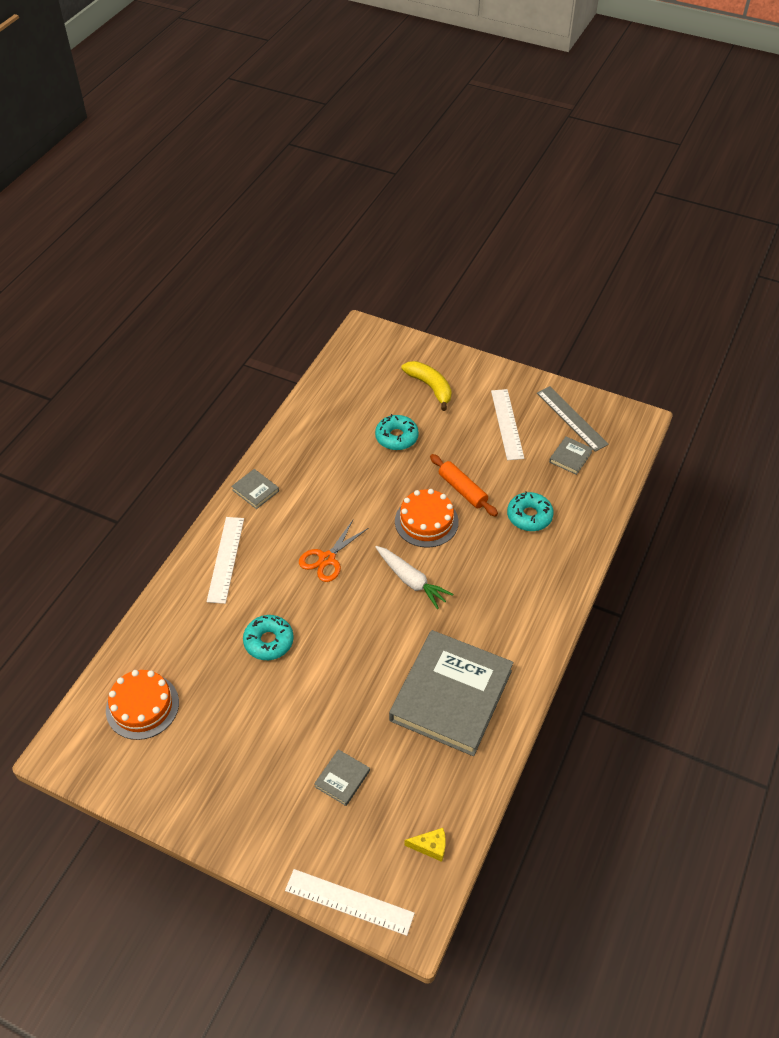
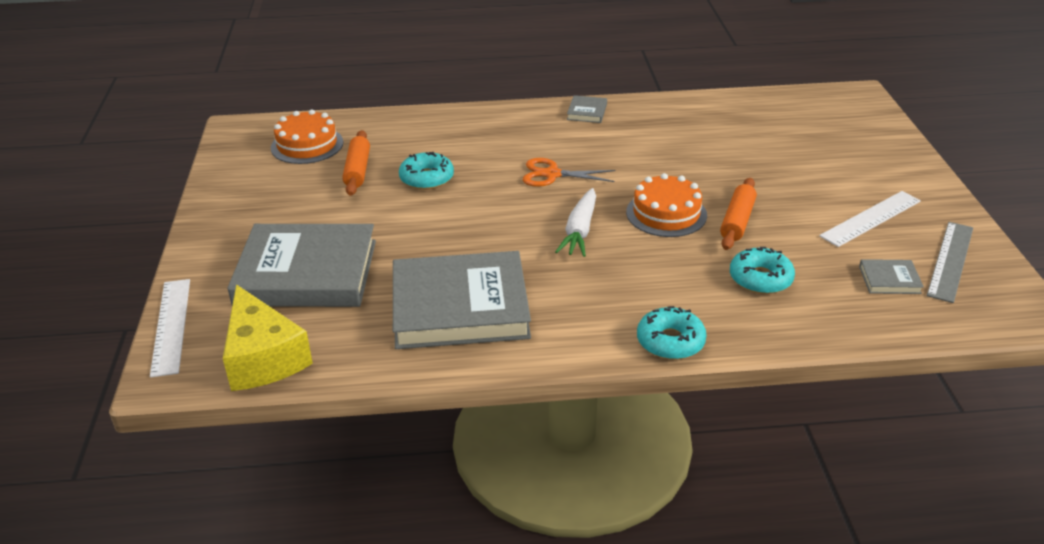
camera: 60 degrees right, 15 degrees down
(217, 684) = (357, 170): none -> orange rolling pin
(225, 559) = (494, 126): white ruler -> none
(342, 779) = (306, 273): grey book -> grey book, size x2.50
(396, 437) = (751, 158): turquoise donut -> turquoise donut (670, 341)
(430, 387) = (846, 154): yellow banana -> none
(430, 846) = (263, 357): yellow cheese -> yellow cheese, size x2.29

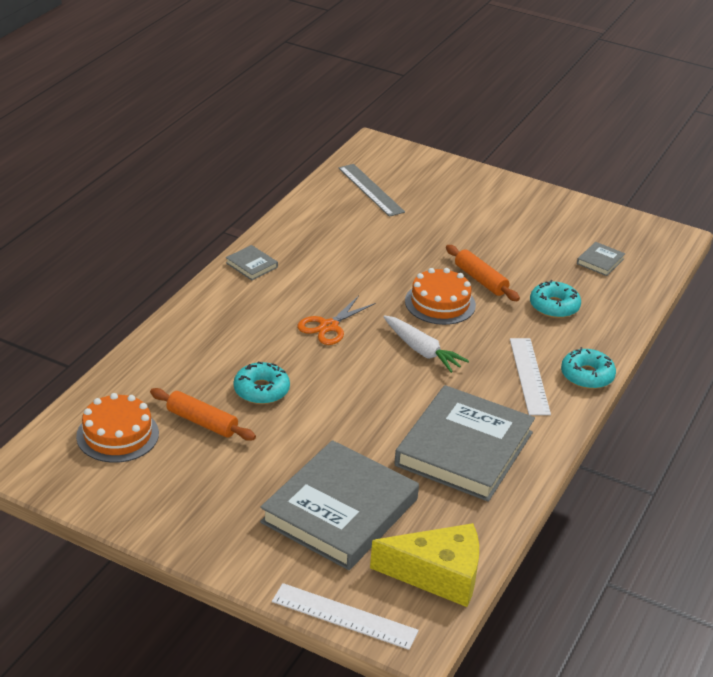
camera: 60 degrees left, 0 degrees up
(870, 218) = (530, 230): white ruler -> white ruler (529, 376)
(950, 261) = (602, 230): grey ruler -> grey ruler (371, 190)

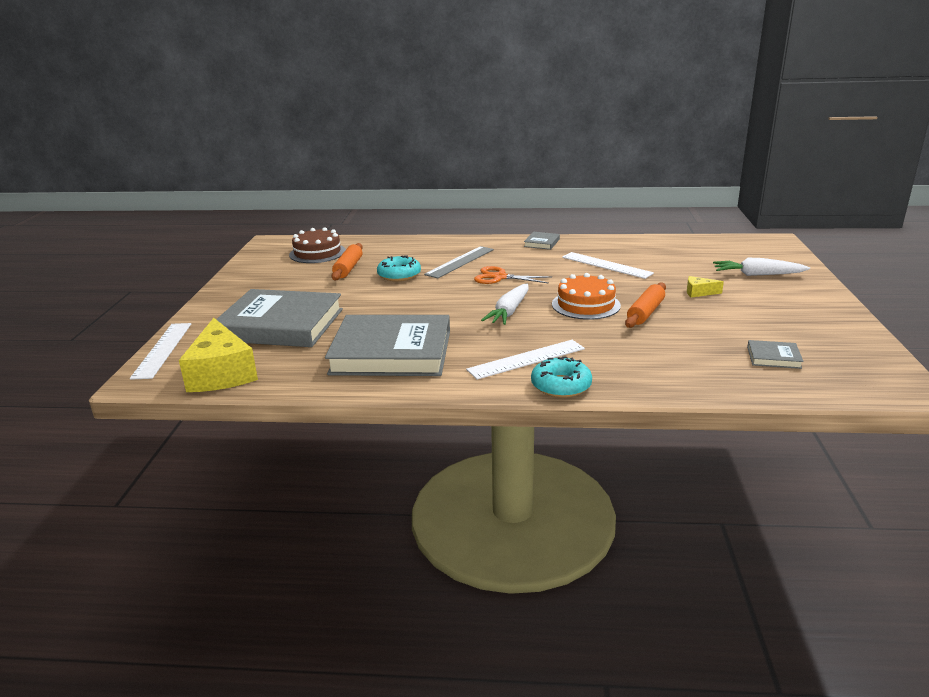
camera: 70 degrees right, 10 degrees down
(117, 434) = (317, 253): orange cake -> brown cake
(353, 253) = (606, 265): none -> white ruler
(371, 190) = (705, 252): grey ruler -> grey ruler (460, 262)
(445, 192) = (757, 275): none -> white carrot
(460, 236) = (699, 292): none -> yellow cheese
(554, 306) = (655, 350): turquoise donut -> none

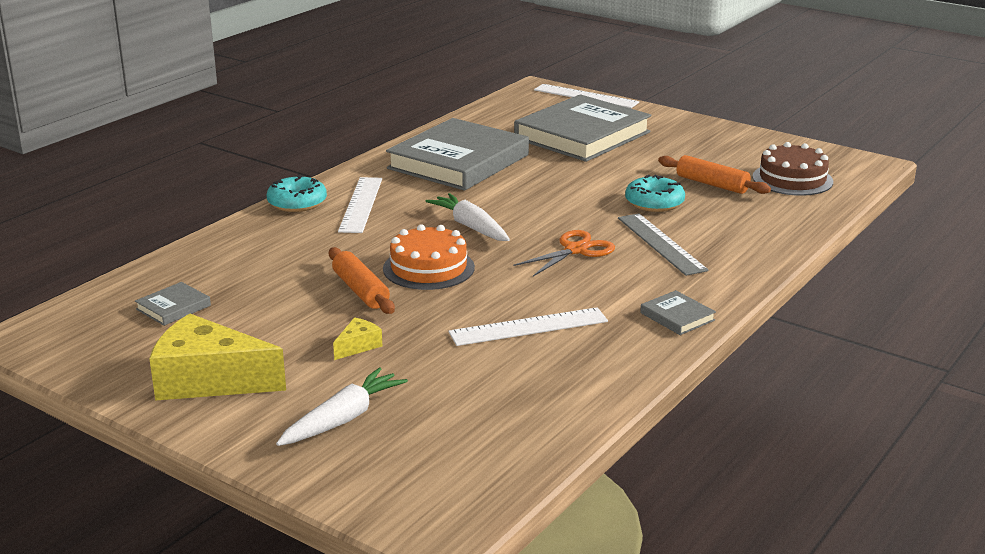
camera: 120 degrees right, 0 degrees up
(221, 373) = (510, 108): yellow cheese -> yellow cheese (208, 380)

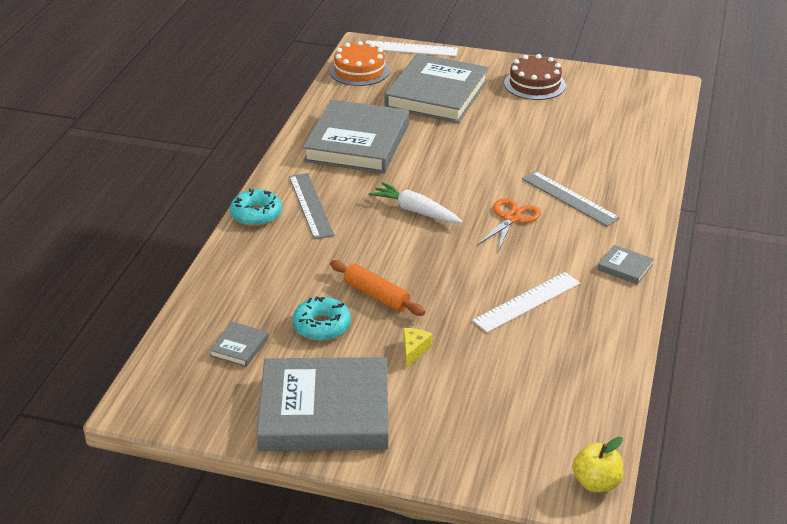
camera: 20 degrees left, 10 degrees up
(208, 380) = (324, 411): yellow cheese -> grey book
(343, 419) = (453, 421): white carrot -> none
(361, 204) = (311, 205): white ruler -> grey ruler
(428, 268) = (412, 261): orange cake -> orange cake (359, 71)
(462, 518) = (596, 483): none -> yellow apple
(654, 203) = (538, 157): turquoise donut -> turquoise donut (322, 326)
(712, 184) = (569, 129): orange rolling pin -> none
(792, 179) = (624, 112): brown cake -> brown cake (534, 84)

